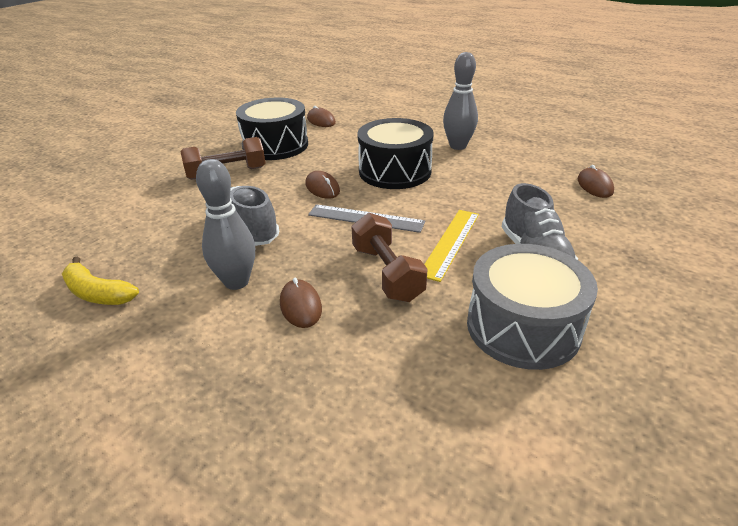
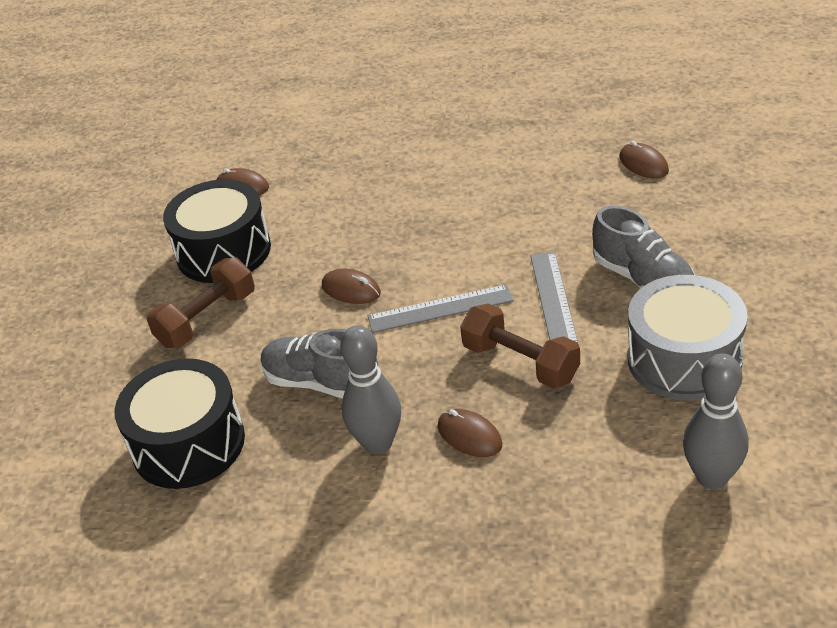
camera: 25 degrees left, 5 degrees up
(97, 293) = (240, 527): yellow banana -> none
(395, 171) = (414, 231): black drum -> black drum (188, 444)
(450, 243) = (553, 300): yellow ruler -> grey ruler
(458, 146) = (456, 163): grey bowling pin -> grey bowling pin (712, 477)

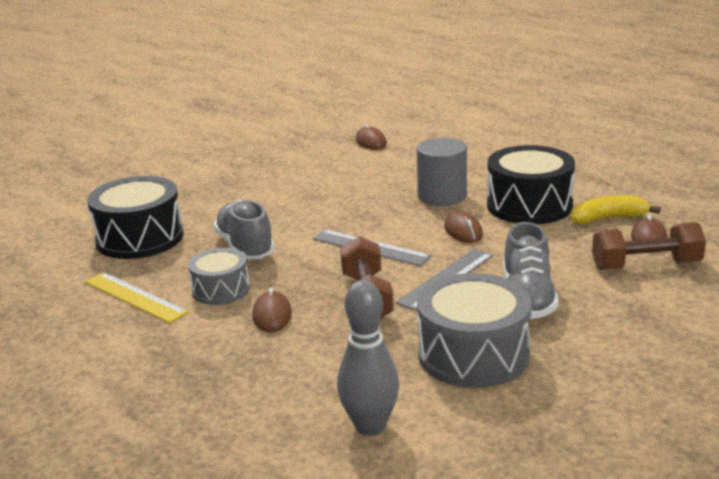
camera: 40 degrees right, 15 degrees down
(207, 319) = (245, 191): brown dumbbell -> brown dumbbell (646, 265)
(223, 251) = (307, 166): black drum -> black drum (529, 205)
(305, 509) = (135, 297): none -> yellow ruler
(351, 289) = (339, 214): brown mouse -> brown mouse (463, 230)
(378, 443) = (221, 290): grey bowling pin -> grey drum
(414, 214) = (442, 196): none -> grey cylinder
(585, 160) = (608, 218): none -> yellow banana

